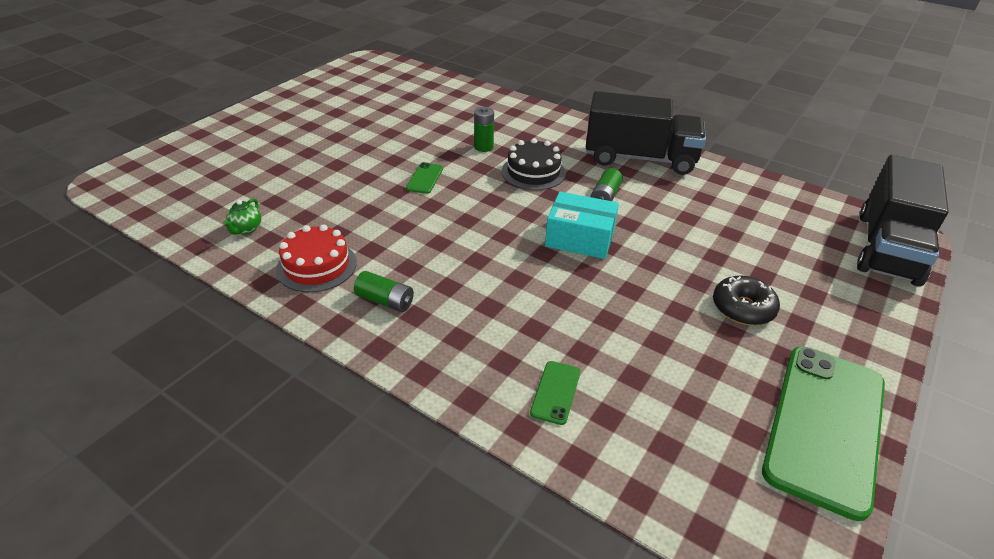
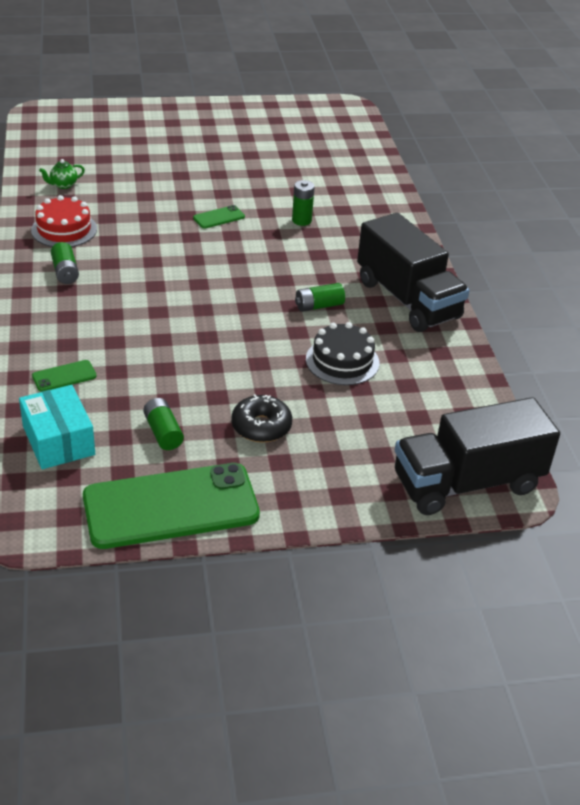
camera: 45 degrees right, 0 degrees up
(533, 172) = (301, 258): black cake -> black cake (342, 361)
(579, 238) = (243, 317): turquoise box -> turquoise box (58, 440)
(706, 371) = (163, 432): none -> green battery

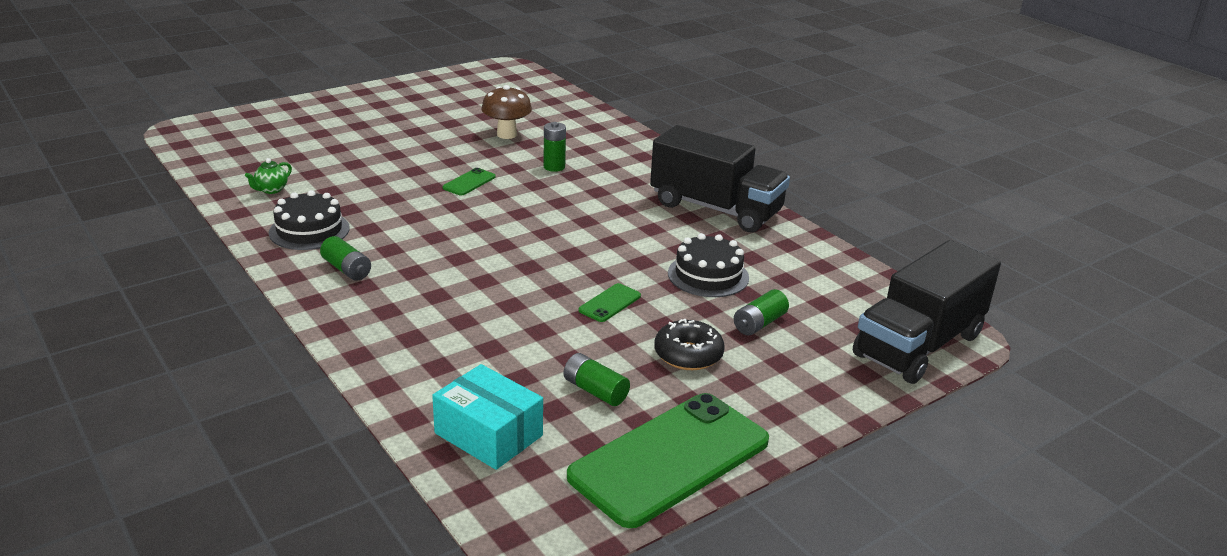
camera: 25 degrees left, 10 degrees down
(64, 229) = (309, 230): red cake -> black cake
(64, 376) = (437, 369): green phone -> green phone (610, 303)
(288, 178) = (506, 134): none -> brown mushroom
(319, 306) = (640, 234): green battery -> green battery (759, 323)

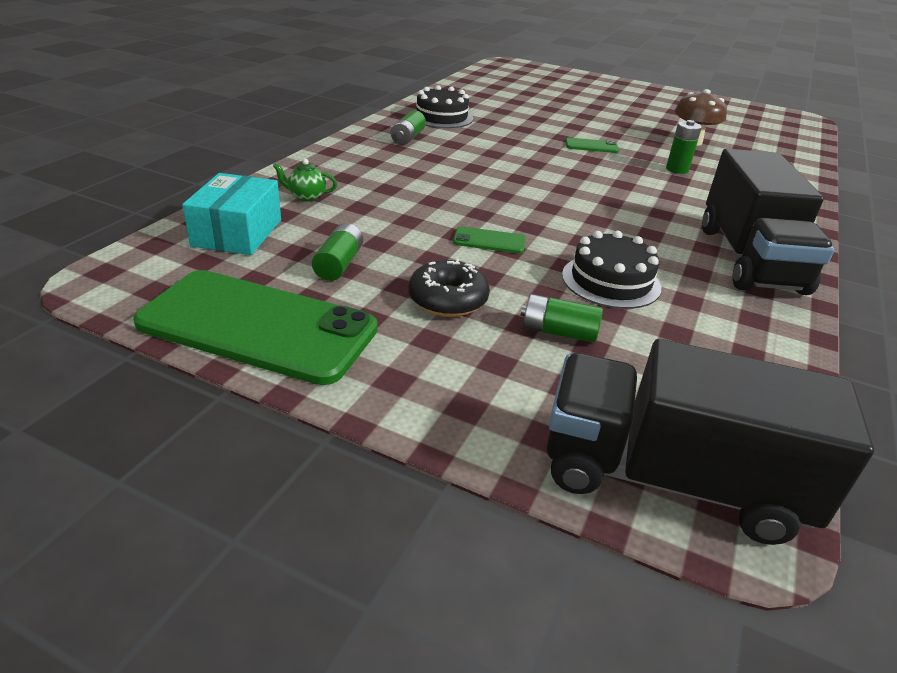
camera: 60 degrees right, 5 degrees up
(271, 190) = (475, 97): green teapot -> green teapot (306, 197)

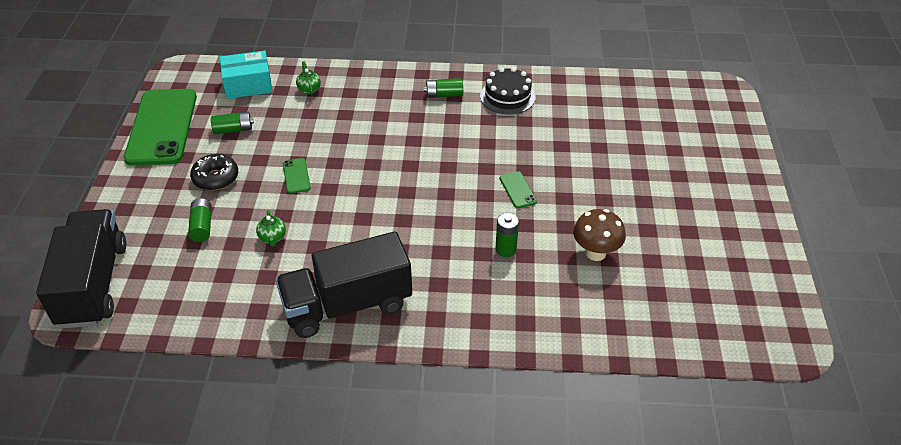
camera: 70 degrees right, 10 degrees up
(611, 281) = (272, 238): black cake -> green teapot

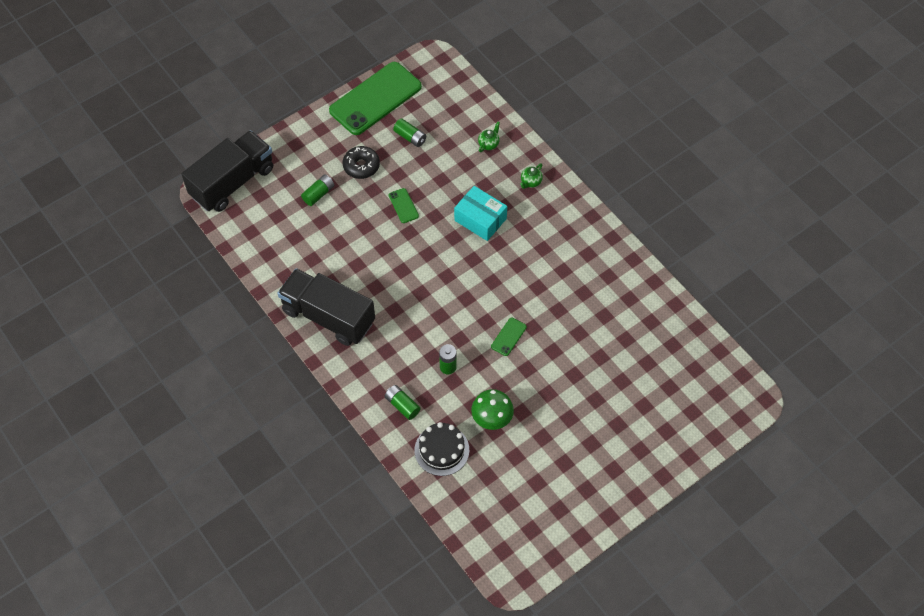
camera: 50 degrees right, 15 degrees up
(248, 85) = (458, 107): turquoise box -> turquoise box (480, 219)
(272, 238) = (343, 237): green teapot -> green teapot (530, 182)
(296, 176) = (403, 206): green phone -> green phone turned 60 degrees counterclockwise
(444, 95) = (562, 225): green battery -> green battery (402, 405)
(507, 96) = (600, 264): black cake -> black cake (441, 450)
(595, 253) = (492, 419): brown mushroom -> green mushroom

